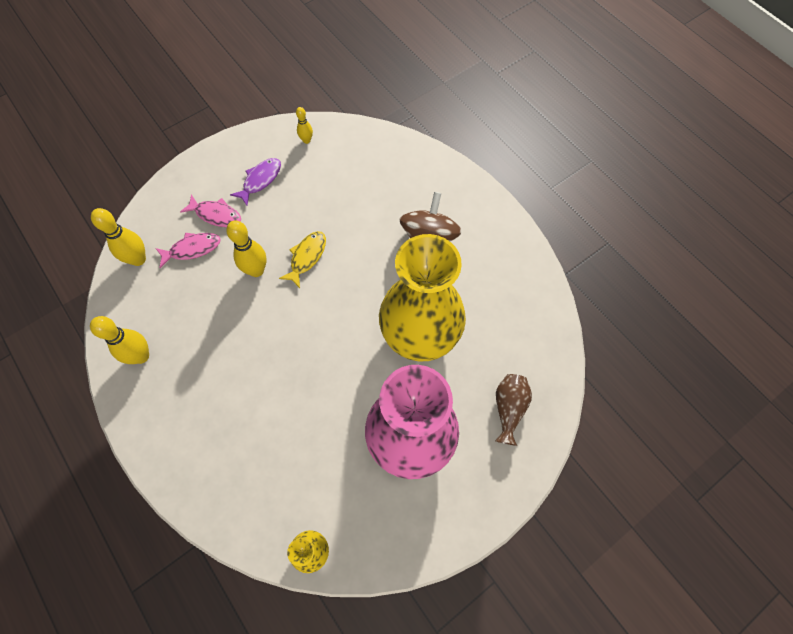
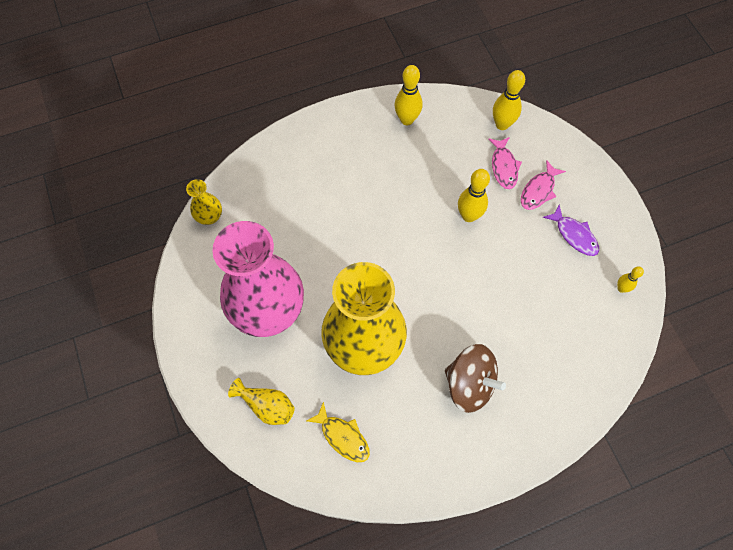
camera: 105 degrees right, 0 degrees up
(307, 257) = (473, 261): yellow fish -> yellow fish (343, 436)
(509, 408) = (267, 406): brown vase -> yellow vase

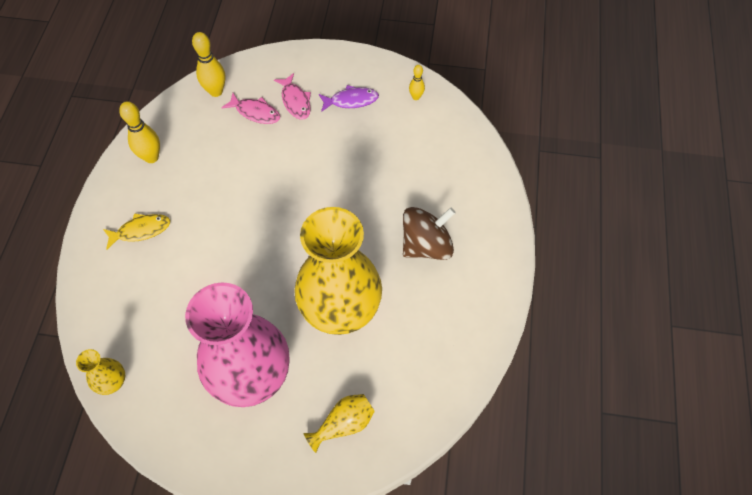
camera: 60 degrees left, 5 degrees down
(343, 436) = (411, 371): yellow fish -> yellow fish (141, 230)
(469, 216) = (280, 162): yellow bowling pin -> none

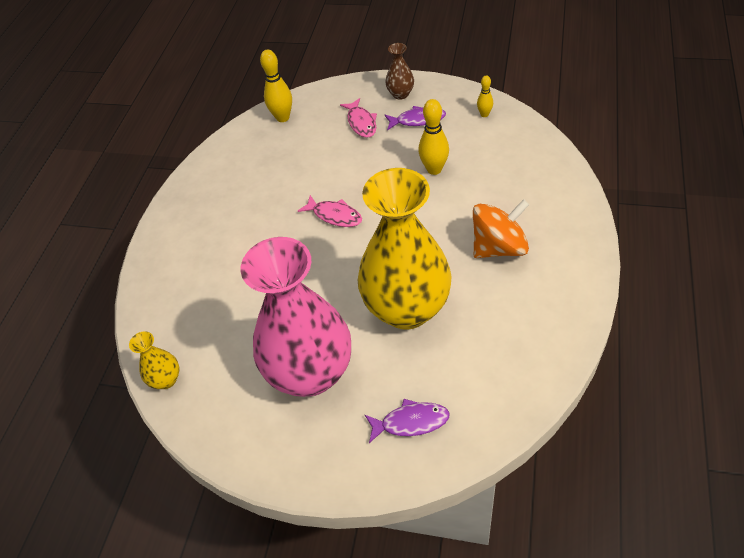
camera: 10 degrees right, 10 degrees down
(141, 230) = (203, 240): yellow fish -> none
(151, 157) = (217, 175): yellow bowling pin -> yellow bowling pin (434, 169)
(255, 112) = (321, 134): pink fish -> pink fish (334, 215)
(334, 69) = (400, 94): none -> brown vase
(344, 424) = (411, 422): yellow vase -> purple fish
(426, 245) = (499, 247): brown spinning top -> orange spinning top

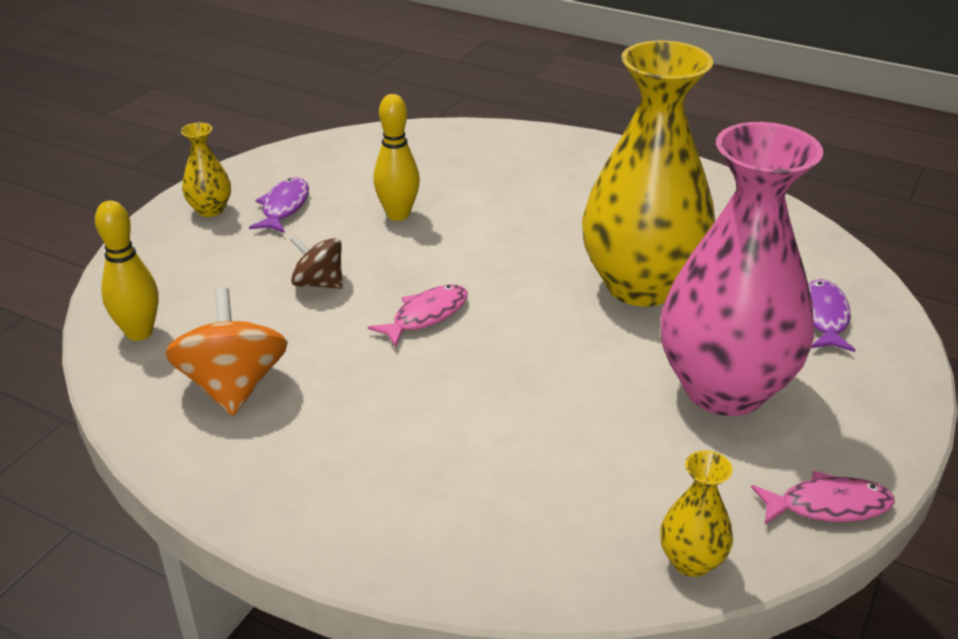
camera: 80 degrees left, 15 degrees down
(348, 162) = (319, 283): none -> brown spinning top
(361, 123) = (239, 255): pink fish -> pink fish (828, 506)
(400, 94) = (210, 210): brown vase -> yellow vase
(484, 114) = (324, 157): yellow bowling pin -> none
(499, 247) = (572, 199): orange spinning top -> orange spinning top (233, 386)

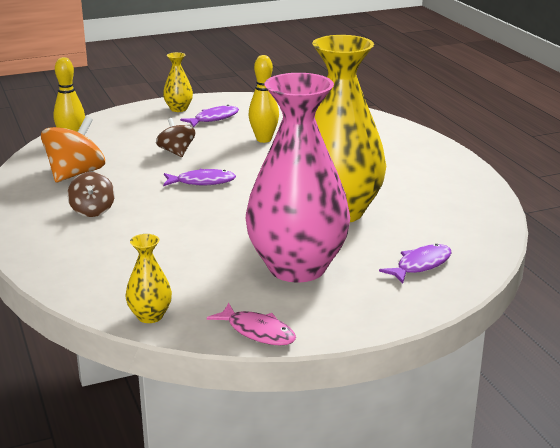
camera: 40 degrees right, 10 degrees down
(357, 436) = (92, 210): none -> brown spinning top
(426, 316) = (202, 182): pink fish -> purple fish

